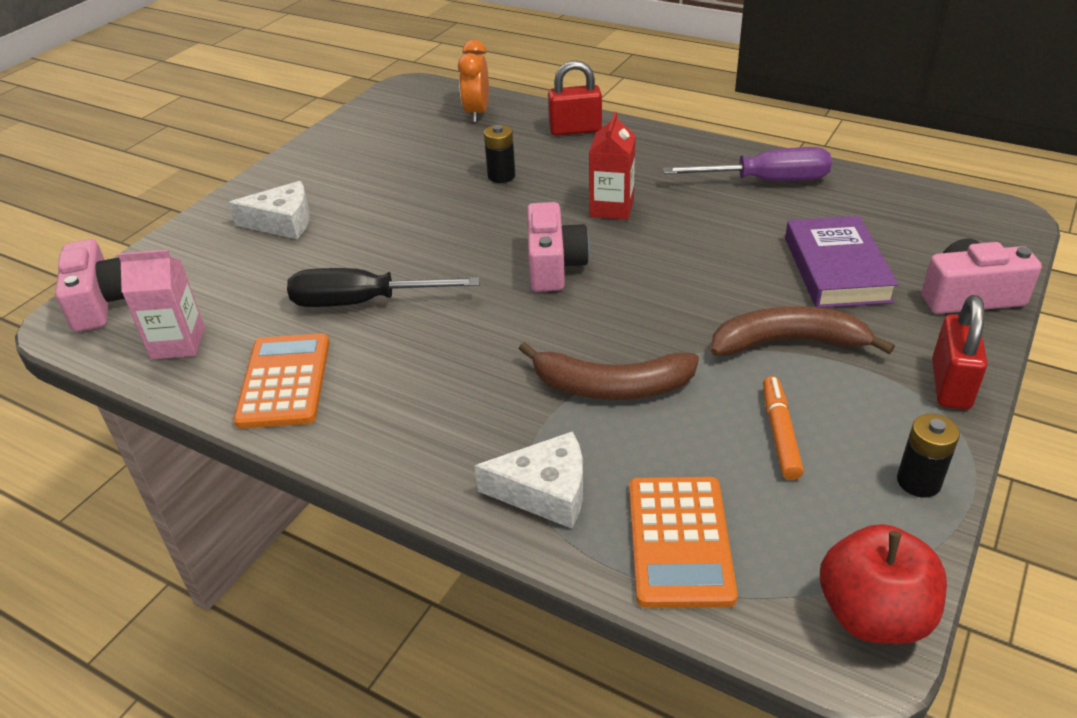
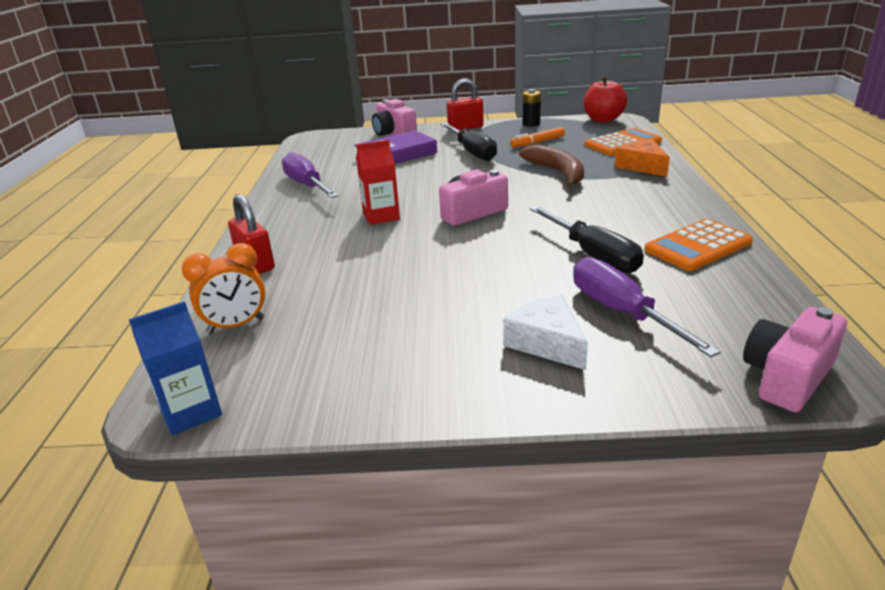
camera: 120 degrees left, 10 degrees down
(178, 343) = (745, 303): pink carton -> none
(264, 272) = (621, 312): none -> purple screwdriver
(395, 93) = (191, 412): none -> blue carton
(501, 176) = (365, 268): black battery -> none
(545, 491) = (642, 166): white cheese -> orange cheese
(788, 342) = (472, 152): brown banana -> black screwdriver

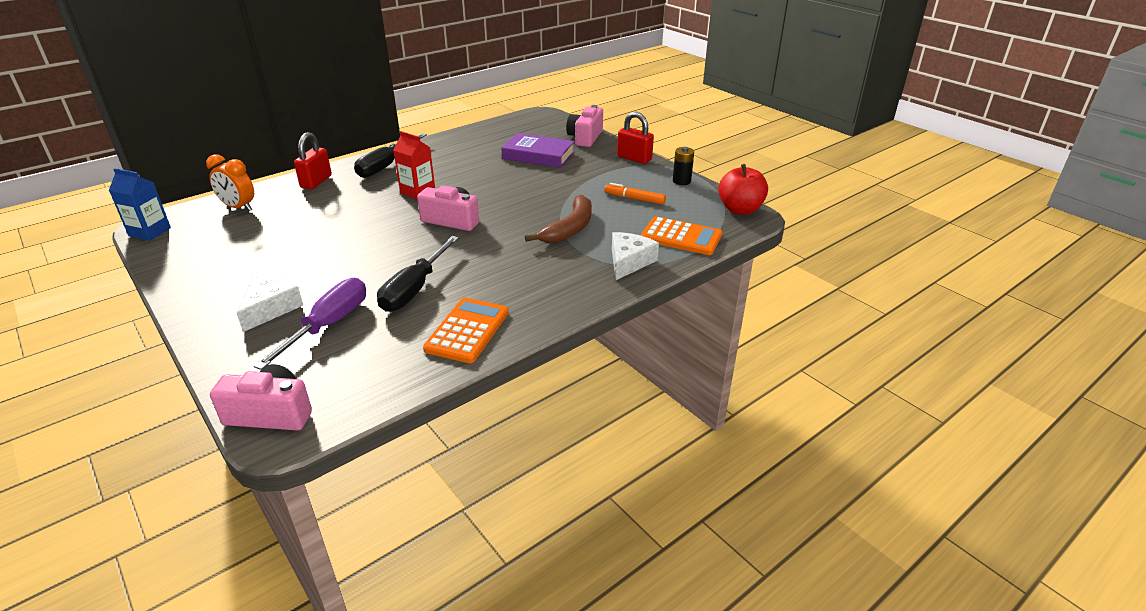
camera: 50 degrees right, 5 degrees up
(307, 185) = (448, 149): purple screwdriver -> none
(472, 152) = (578, 180): black screwdriver -> black screwdriver (386, 166)
(642, 166) = (629, 262): orange cheese -> white cheese
(698, 246) = (467, 331): orange calculator -> orange calculator turned 90 degrees clockwise

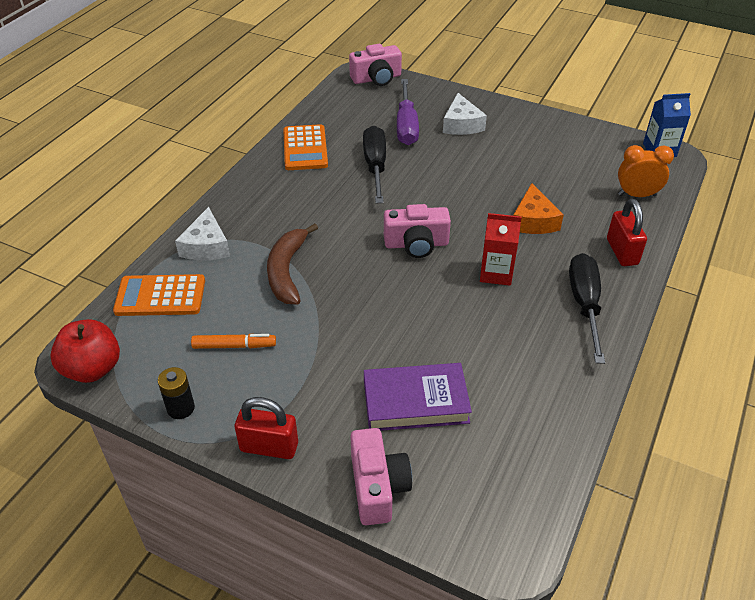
camera: 155 degrees right, 10 degrees up
(343, 212) = (533, 220): none -> orange cheese

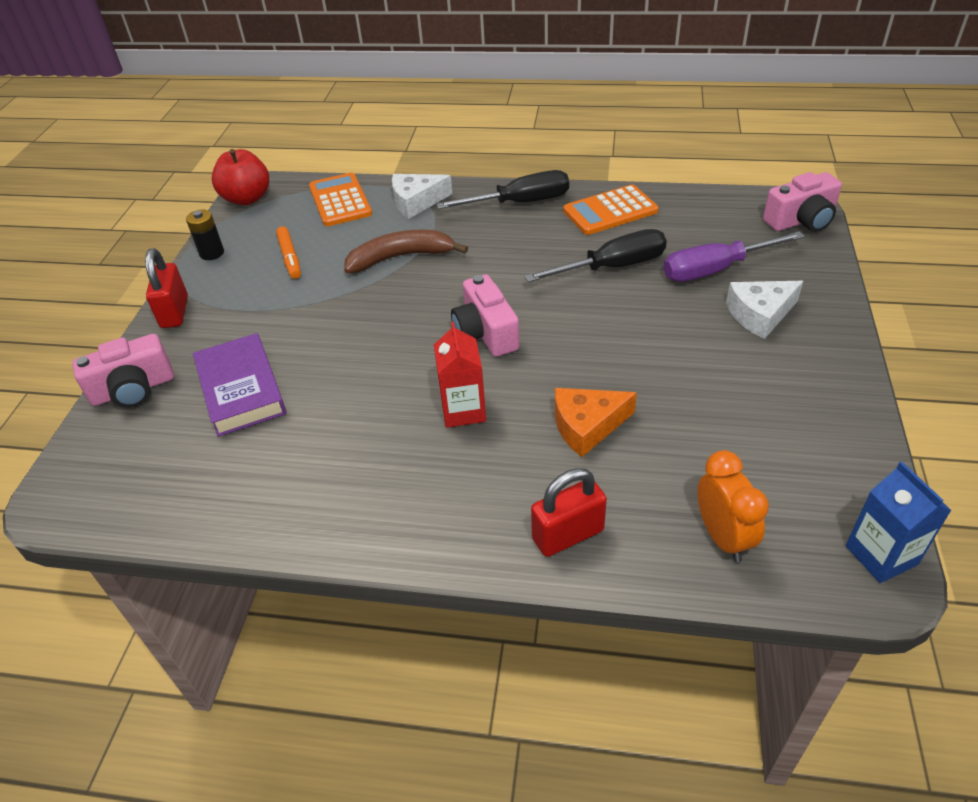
camera: 75 degrees right, 0 degrees up
(376, 78) = (801, 221): pink camera -> pink camera turned 75 degrees counterclockwise
(584, 304) = (437, 507): black screwdriver -> black screwdriver (520, 203)

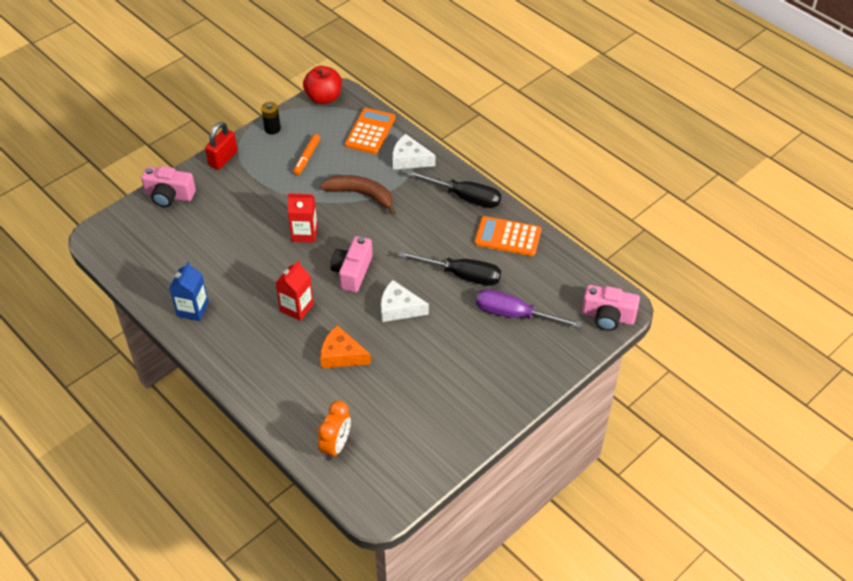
camera: 35 degrees right, 5 degrees up
(241, 389) = (213, 228): purple book -> none
(376, 329) = (304, 233): none -> red carton
(568, 535) = (275, 398): red padlock -> none
(760, 315) = (500, 357): white cheese -> white cheese (399, 308)
(881, 555) = (391, 502): blue carton -> blue carton (193, 309)

